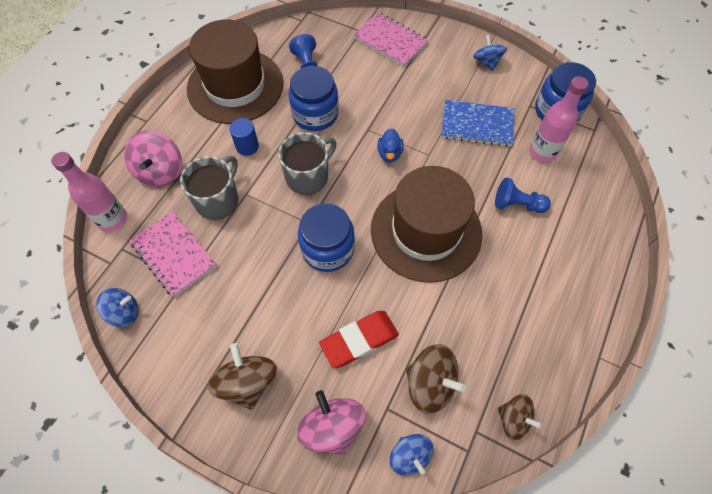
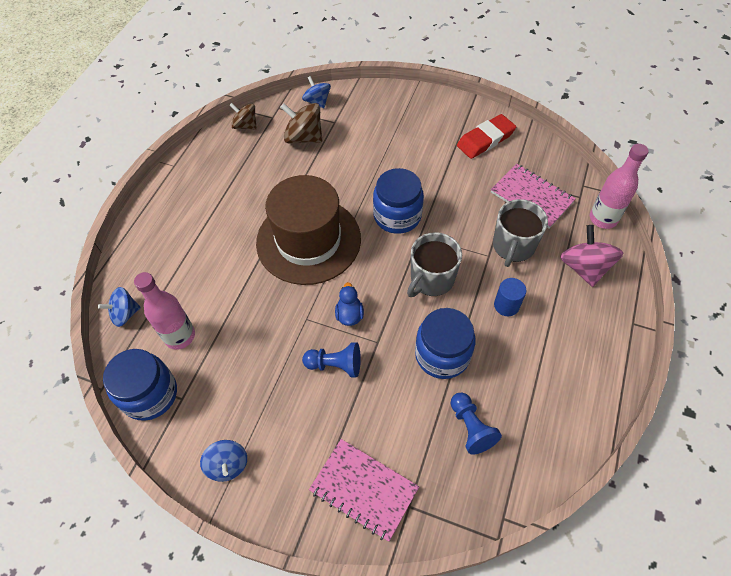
camera: 175 degrees right, 5 degrees down
(124, 312) = (549, 154): blue spinning top -> blue spinning top (125, 314)
(235, 86) = (552, 384): brown hat -> none
(247, 382) = (437, 125): brown spinning top -> none
(332, 427) = (371, 109): pink spinning top -> none
(359, 340) = (359, 156): red eraser -> red eraser (485, 139)
(477, 125) = (250, 363): blue notebook -> none
(517, 204) = (218, 275): blue pawn -> blue pawn (335, 365)

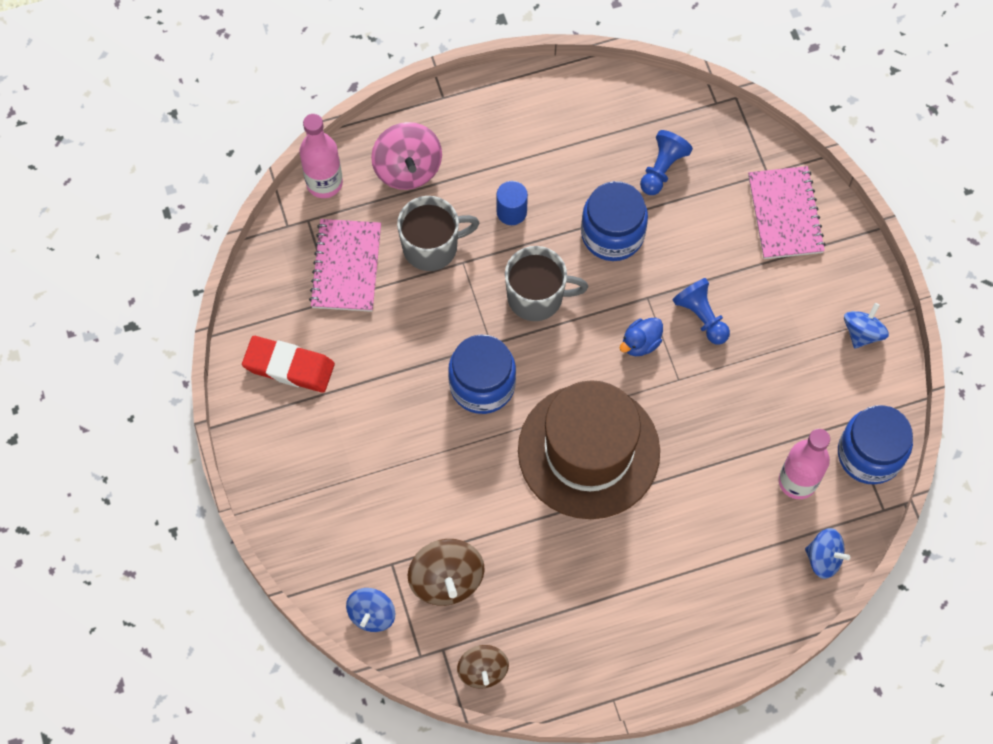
camera: 130 degrees left, 10 degrees up
(584, 268) = (408, 168): pink spinning top -> pink spinning top turned 60 degrees counterclockwise

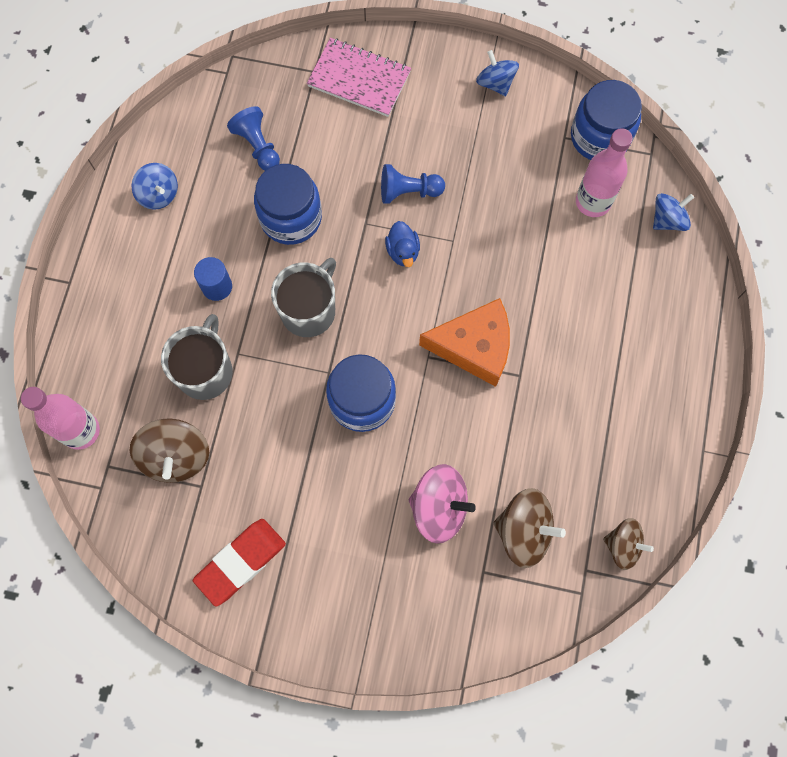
camera: 60 degrees left, 5 degrees up
(346, 267) = (176, 456): pink notebook -> brown spinning top
(372, 614) = (520, 616): blue spinning top -> blue spinning top (159, 194)
(408, 168) = (117, 350): pink spinning top -> pink spinning top (439, 508)
(588, 451) = (474, 347): brown hat -> orange cheese

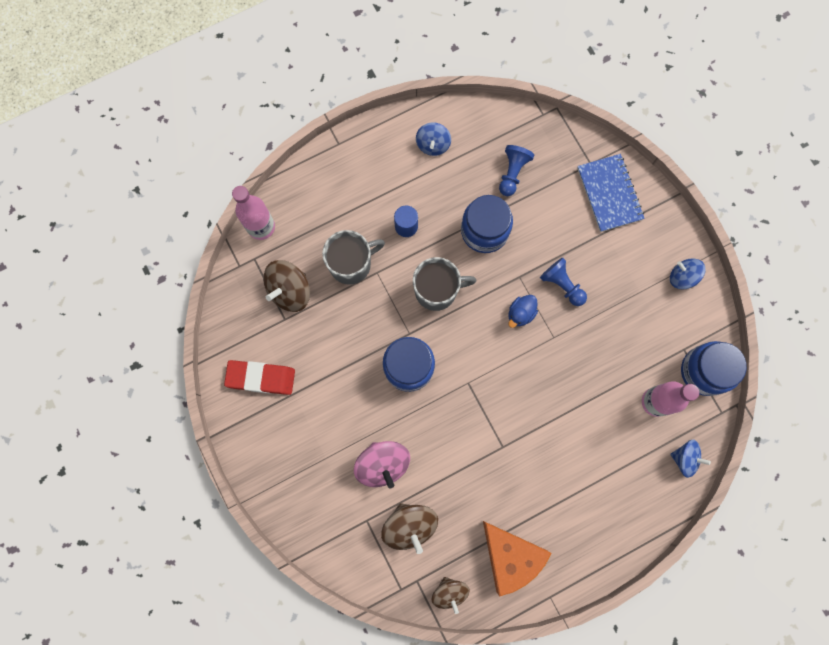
camera: 50 degrees right, 5 degrees up
(359, 79) = (609, 194): pink notebook -> blue notebook
(474, 347) = (497, 405): orange cheese -> orange cheese (510, 556)
(495, 83) = (682, 277): blue spinning top -> blue spinning top turned 75 degrees counterclockwise

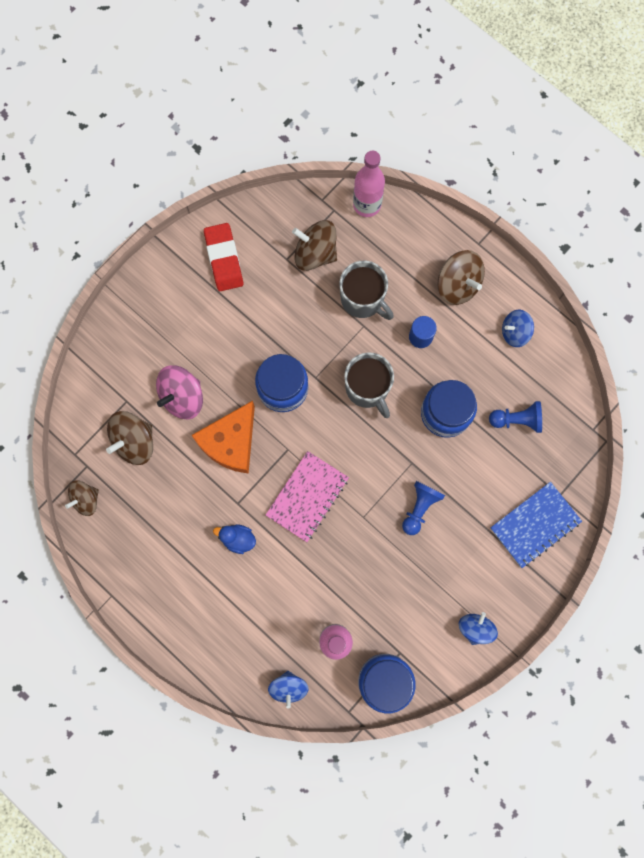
camera: 70 degrees right, 0 degrees up
(370, 176) = (457, 285): none -> brown spinning top
(510, 556) = (137, 545): orange cheese -> orange cheese (231, 442)
(518, 380) = (307, 497): none -> pink notebook
(520, 313) = (375, 476): blue duck -> blue duck (238, 539)

